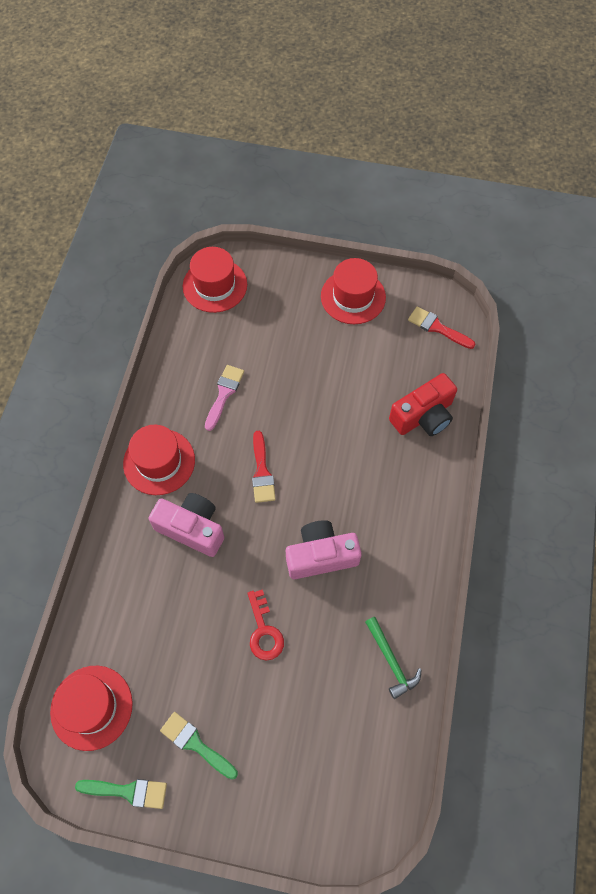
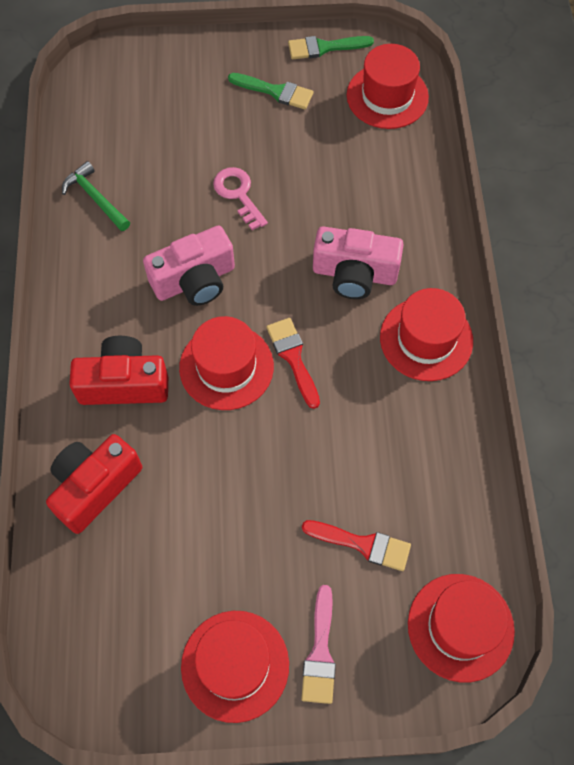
camera: 165 degrees right, 0 degrees up
(224, 394) = (378, 449): pink brush -> pink brush (320, 652)
(264, 631) = (238, 194): red key -> pink key
(313, 477) = (226, 367): none -> red hat
(392, 484) = (124, 383): none -> red camera
(437, 327) = (90, 642): red brush -> red brush (363, 544)

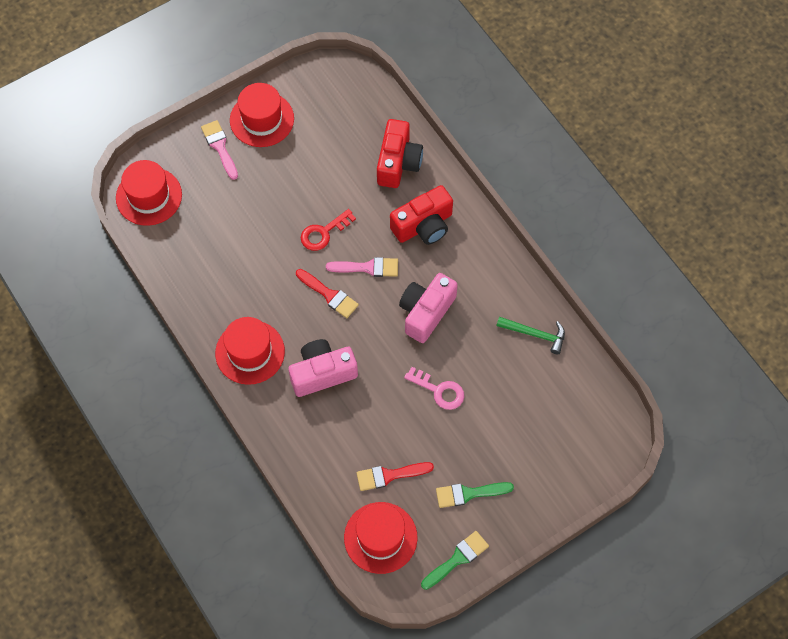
camera: 150 degrees right, 0 degrees up
(226, 367) = (367, 267): red hat -> pink brush
(252, 440) = (323, 233): none -> red key
(363, 544) = (225, 210): red brush -> red brush (389, 475)

